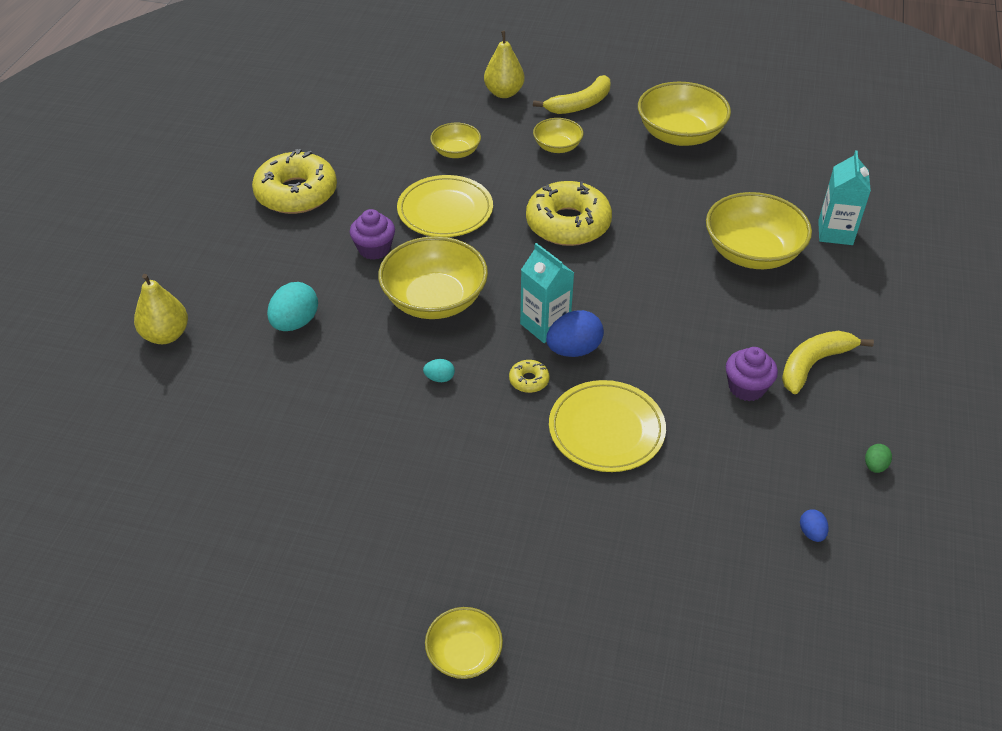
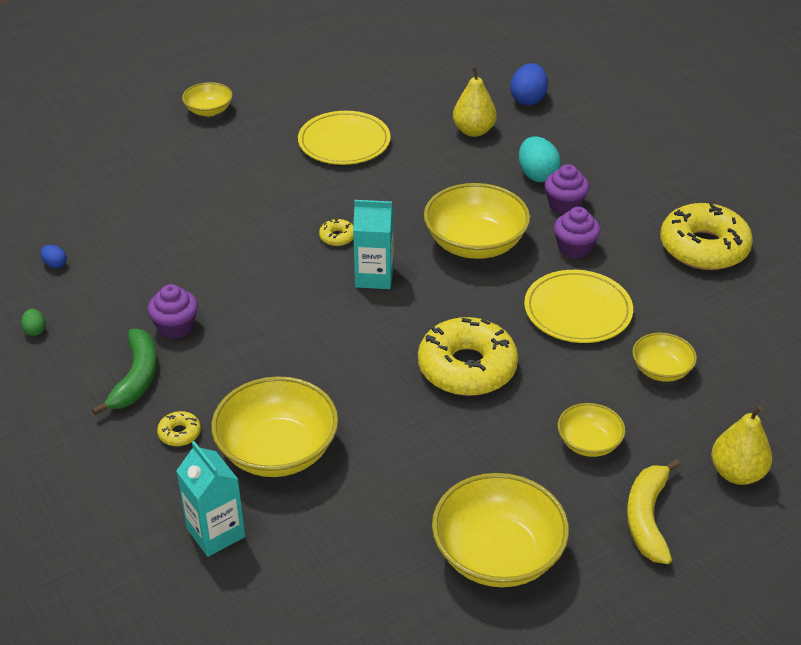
camera: 135 degrees right, 5 degrees down
(166, 335) = (596, 124): yellow pear -> yellow pear (473, 131)
(322, 284) = (564, 205): none -> purple cupcake
(439, 378) = (396, 203): turquoise egg -> none
(573, 350) = (332, 274): blue egg -> blue egg (528, 99)
(606, 429) = (249, 241): yellow plate -> yellow plate (344, 142)
(811, 303) = (179, 433): none -> yellow donut
(814, 364) = (136, 378): yellow banana -> green banana

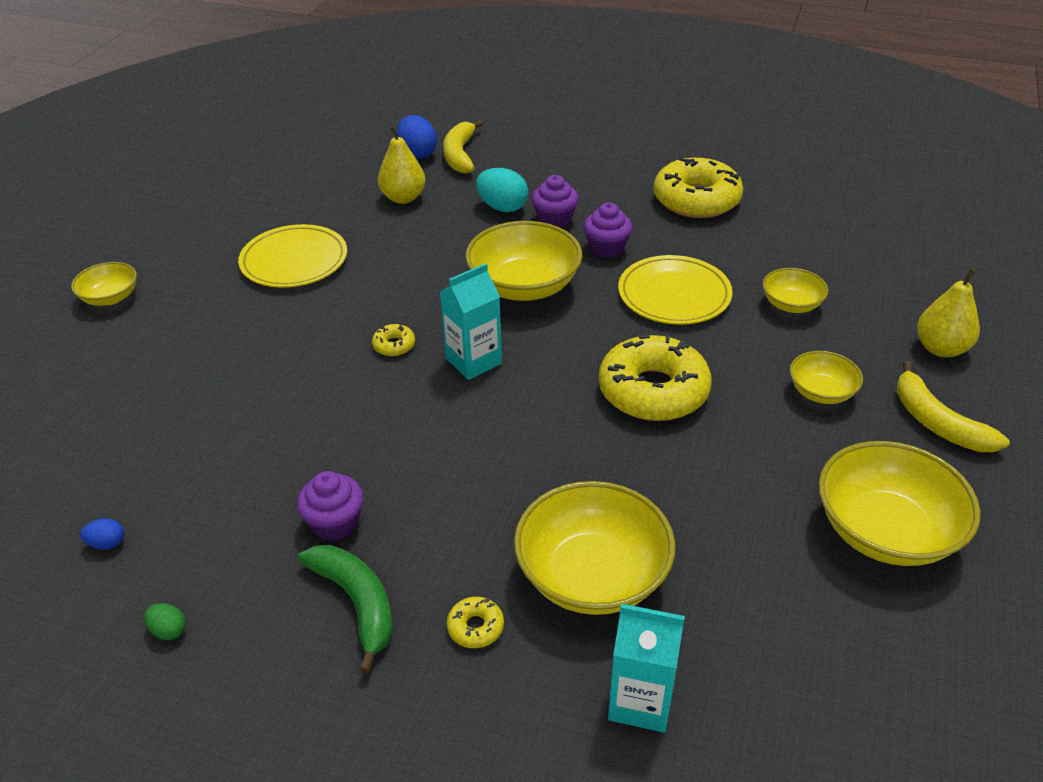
camera: 40 degrees left, 0 degrees up
(559, 115) = (460, 155): none -> yellow banana

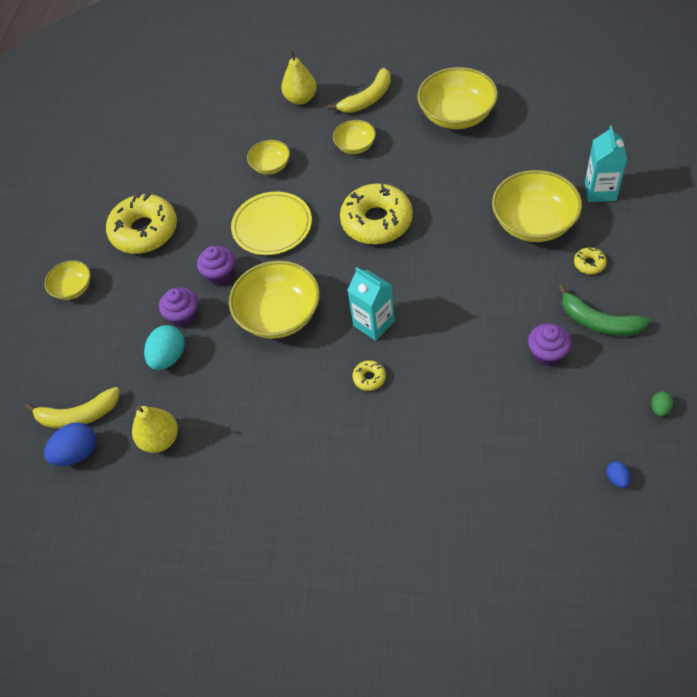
camera: 95 degrees left, 15 degrees up
(110, 297) = (360, 633): yellow bowl -> yellow bowl (73, 288)
(294, 261) = (274, 493): yellow plate -> none
(357, 603) = (598, 322): green banana -> green banana turned 105 degrees counterclockwise

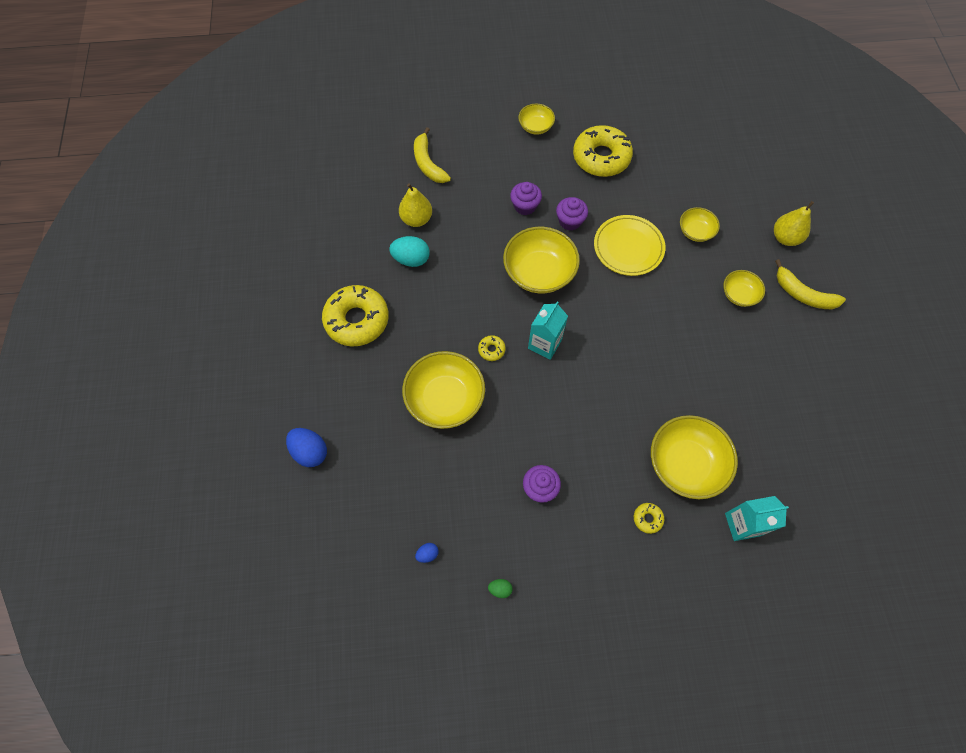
camera: 70 degrees right, 10 degrees up
(77, 453) = (399, 172): blue egg -> blue egg (310, 451)
(169, 357) = (486, 206): turquoise egg -> turquoise egg (411, 259)
(376, 221) = (653, 328): yellow donut -> yellow donut (357, 320)
(456, 115) = (806, 377): yellow bowl -> yellow bowl (445, 399)
(598, 322) = (582, 531): green banana -> none

